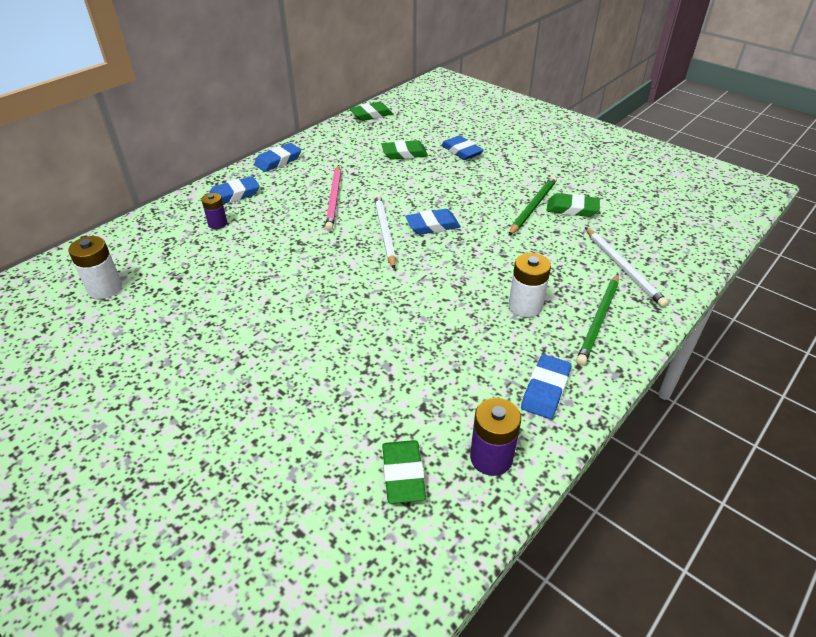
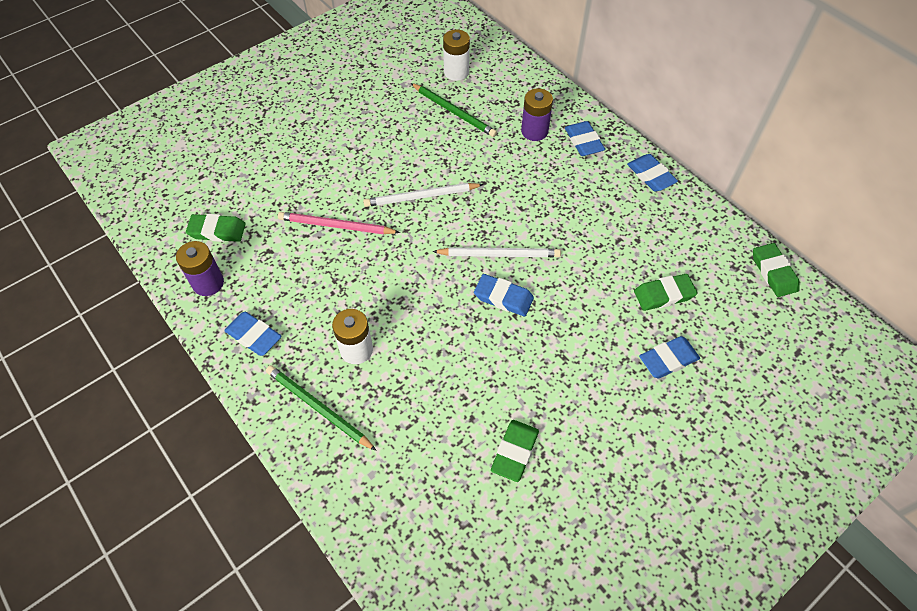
camera: 100 degrees right, 15 degrees up
(217, 224) = (534, 131): purple battery -> purple battery, size x1.54
(334, 199) = (567, 218): pink pencil -> pink pencil (336, 226)
(404, 153) = (664, 295): green eraser -> green eraser turned 75 degrees clockwise
(432, 225) = (503, 297): blue eraser -> blue eraser turned 60 degrees counterclockwise
(532, 207) = (524, 407): green pencil -> green pencil (453, 111)
(623, 268) = (389, 465): white pencil -> white pencil (421, 197)

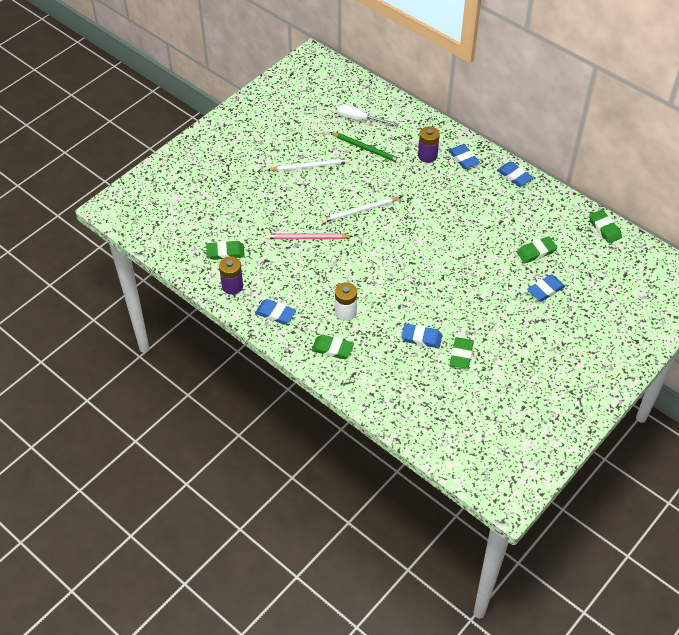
camera: 10 degrees left, 5 degrees down
(318, 408) = (332, 349): green pencil -> green eraser
(456, 72) = (360, 119): white battery -> white screwdriver
(498, 254) = (423, 241): white pencil -> white pencil (309, 166)
(503, 297) = (432, 268): blue eraser -> blue eraser (421, 338)

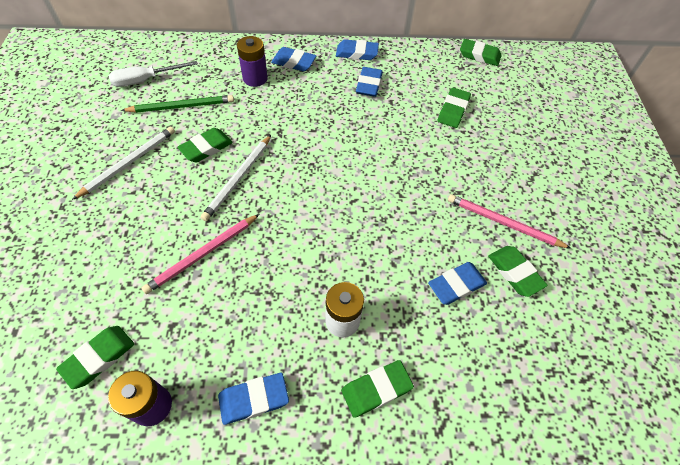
camera: 45 degrees left, 5 degrees up
(358, 183) = (206, 148): none -> green eraser
(486, 330) = (504, 223): none -> pink pencil
(545, 290) = (502, 142): blue eraser -> blue eraser (369, 85)

